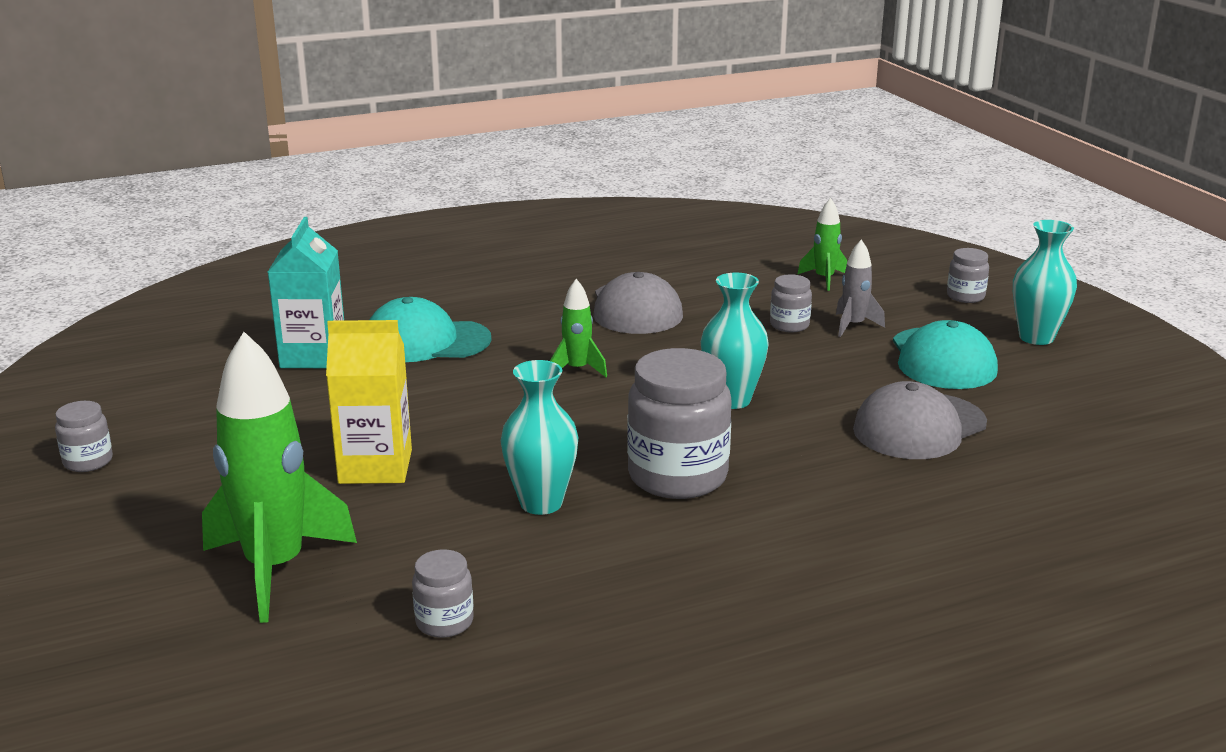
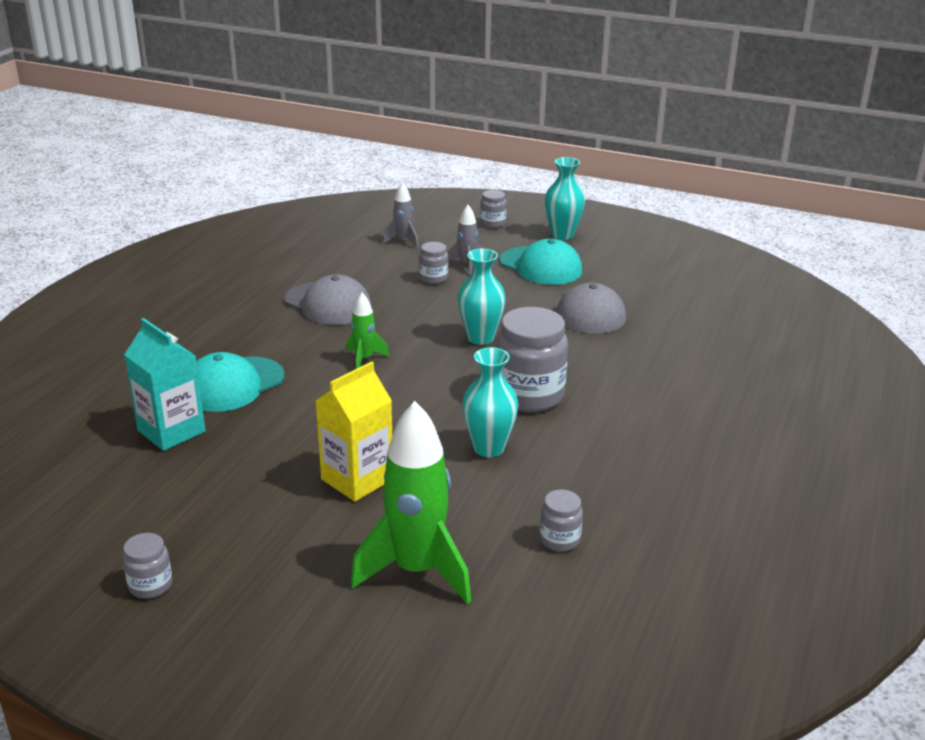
camera: 45 degrees left, 5 degrees up
(824, 279) = (403, 241): green rocket -> grey rocket

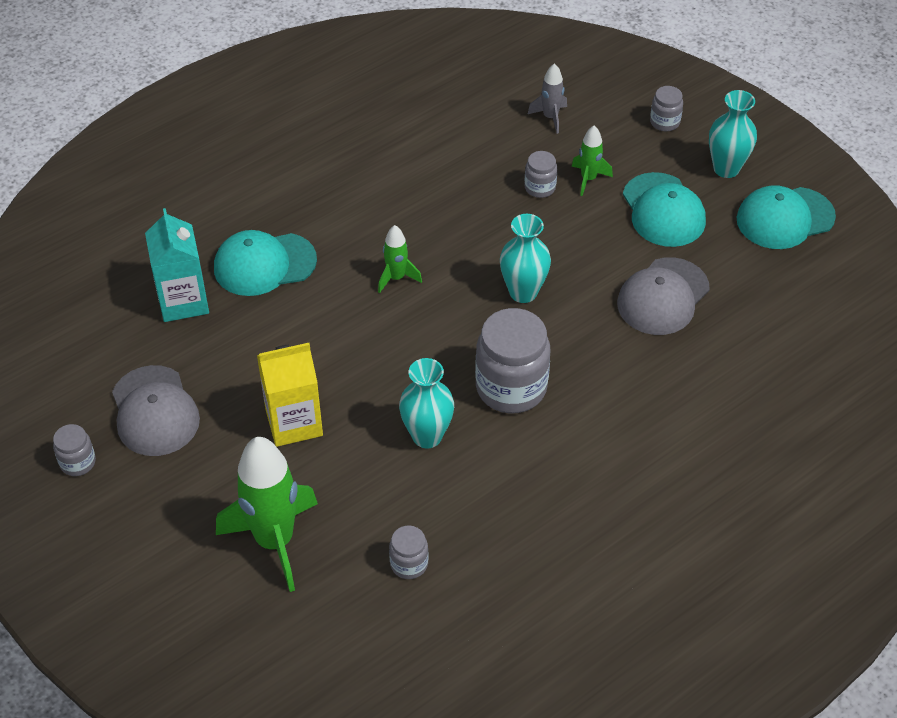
camera: 30 degrees right, 20 degrees up
(328, 304) = (414, 187): grey cap -> grey cap (155, 411)
(467, 264) = (588, 179): grey rocket -> green rocket
(631, 248) = (785, 218): none -> turquoise cap

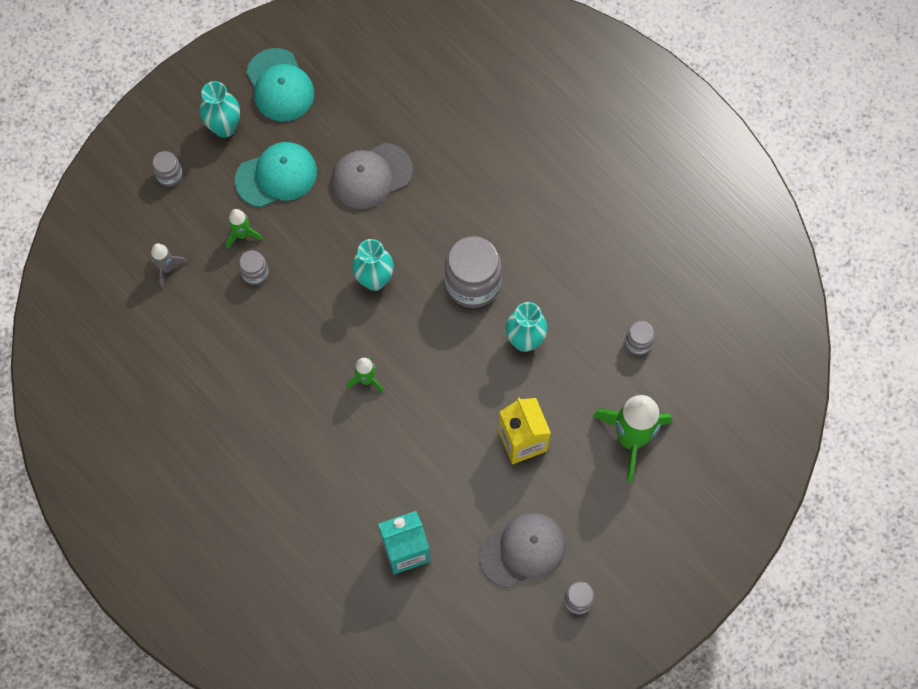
camera: 95 degrees left, 20 degrees up
(264, 264) = (359, 489): turquoise cap -> none
(663, 297) = (371, 176): grey cap -> grey cap turned 120 degrees clockwise

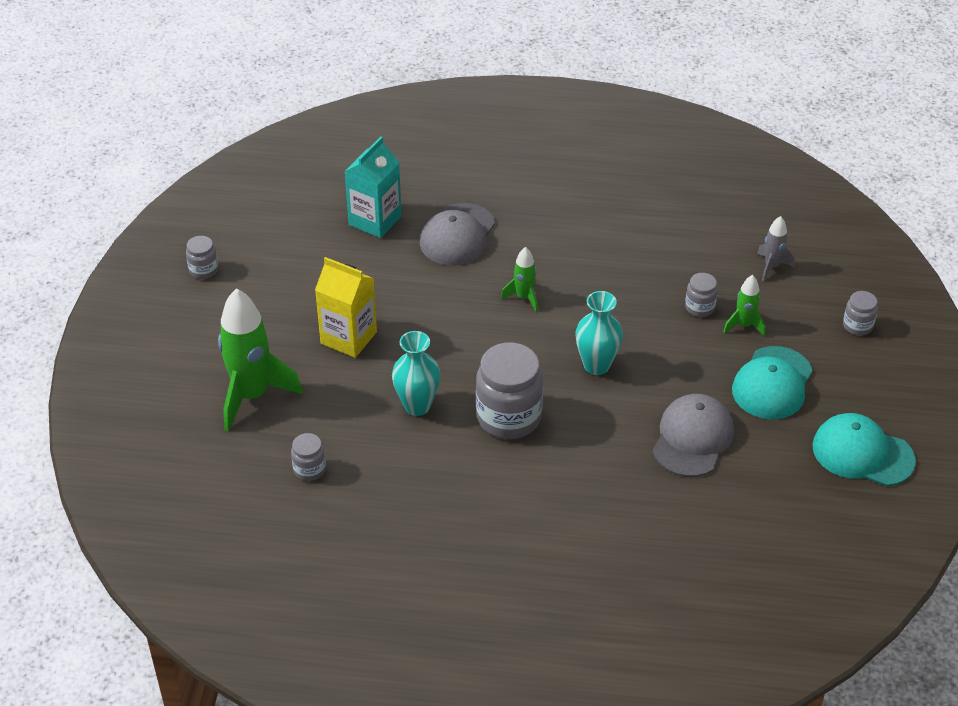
camera: 140 degrees right, 25 degrees down
(224, 127) = (863, 389): turquoise vase -> none
(522, 550) = (279, 272): grey cap -> grey cap (457, 235)

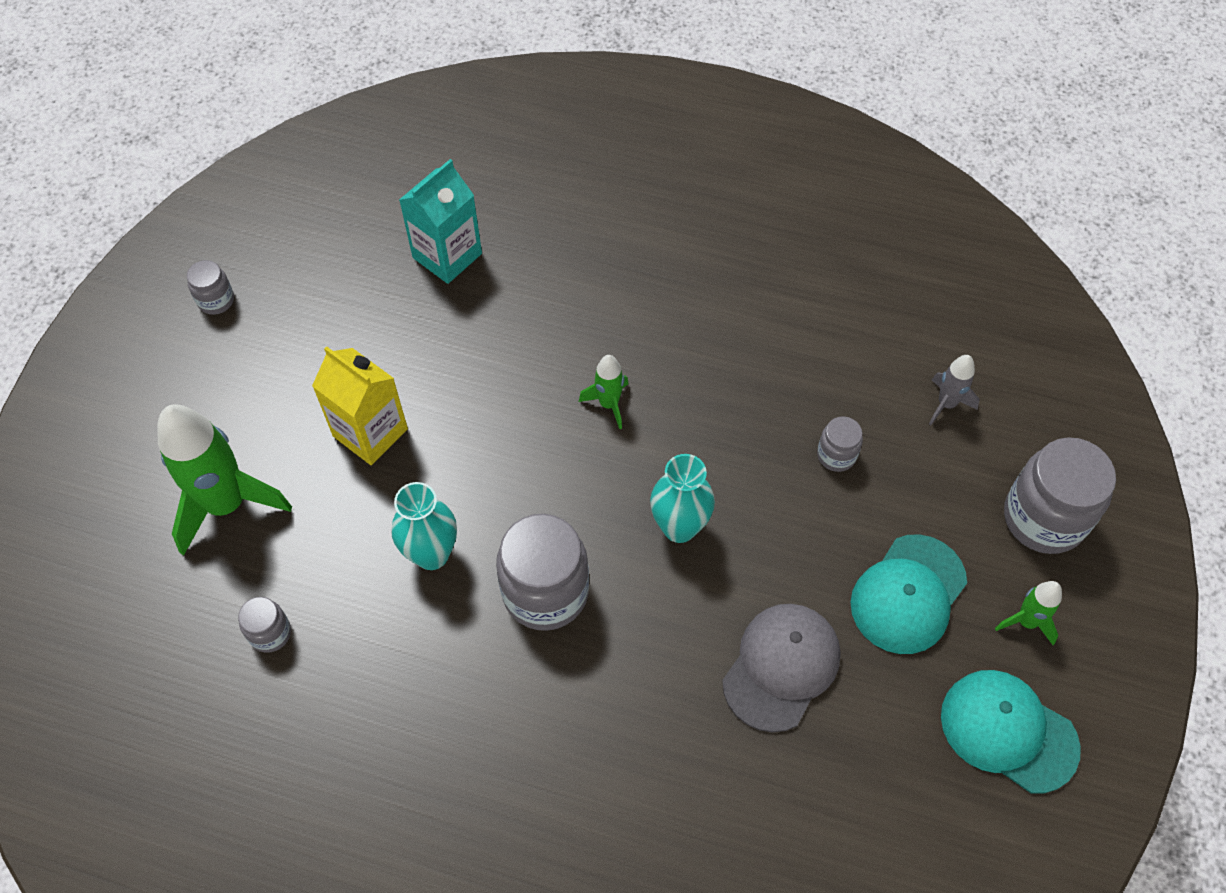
camera: 10 degrees right, 15 degrees up
(457, 235) = (546, 293): grey cap -> none
(744, 325) = (889, 493): green rocket -> green rocket (1026, 621)
(857, 326) = (1043, 518): grey jar -> grey jar, size x2.05

